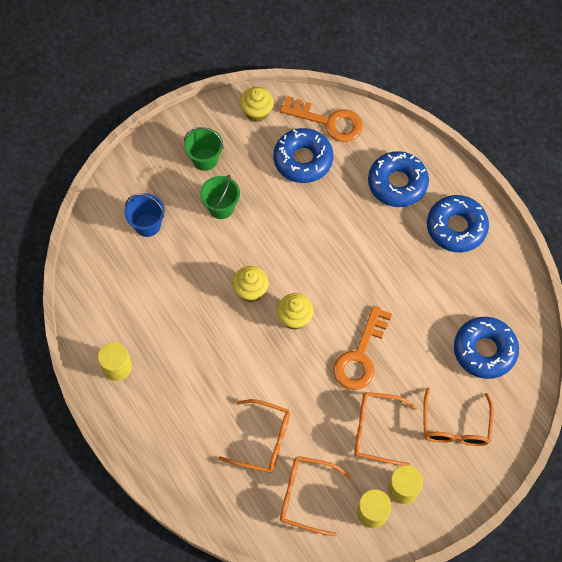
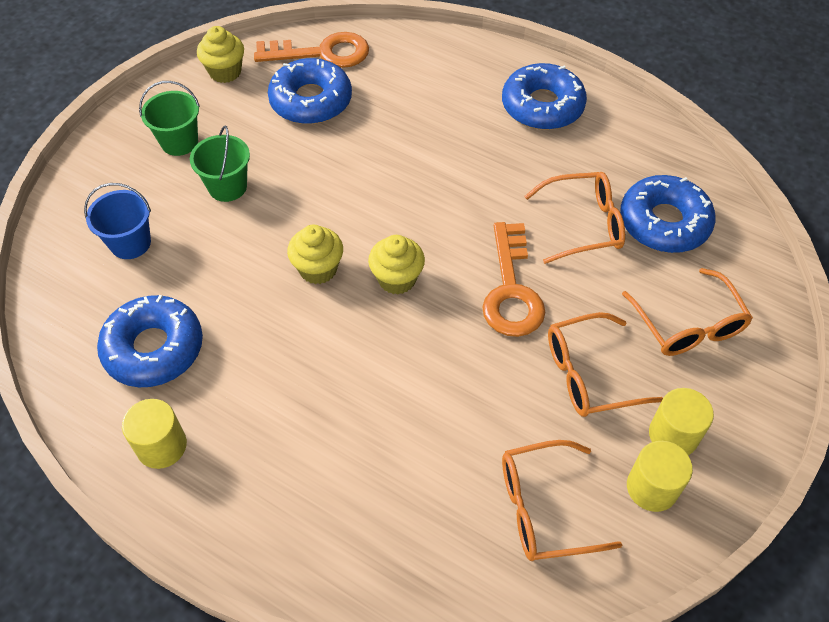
camera: 25 degrees left, 10 degrees down
(263, 440) = (438, 456): orange glasses -> orange glasses (584, 224)
(397, 183) = (443, 86): blue donut -> blue donut (154, 348)

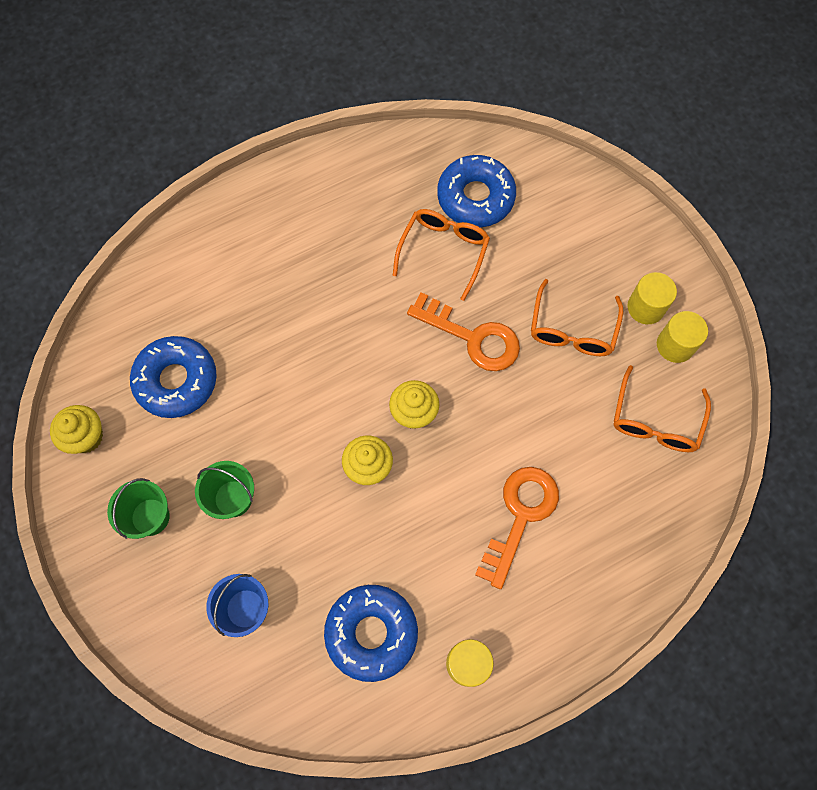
camera: 60 degrees left, 15 degrees up
(322, 53) = (122, 341): orange key -> orange key (520, 516)
(542, 106) = (307, 206): blue donut -> none
(688, 325) = (569, 241): orange glasses -> none

